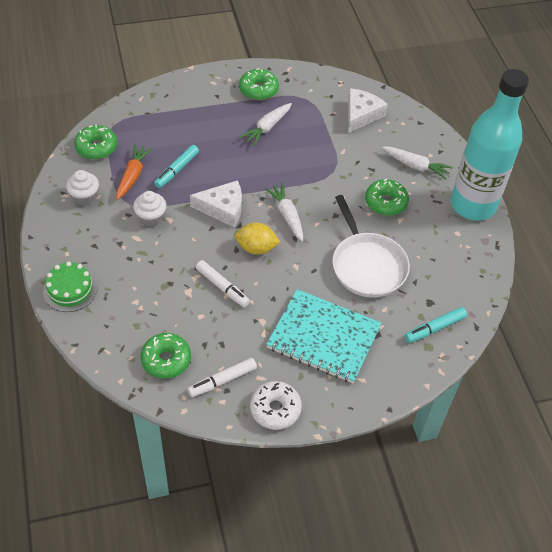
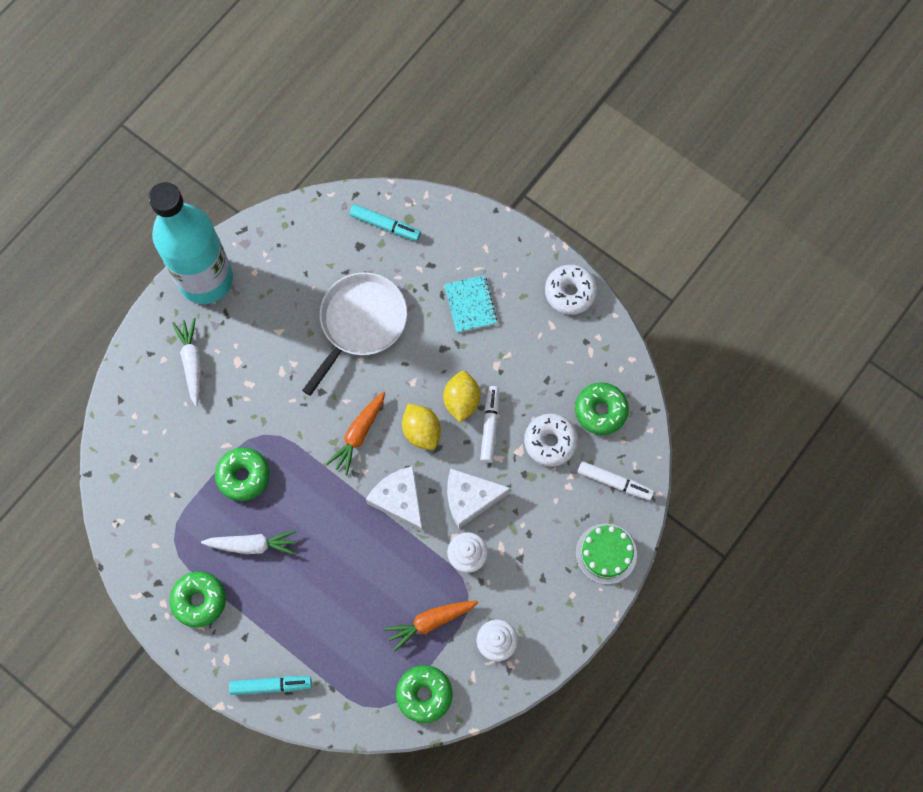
camera: 125 degrees left, 20 degrees up
(176, 170) = (387, 585): turquoise marker -> turquoise marker (271, 685)
(176, 313) = (550, 442): none -> white donut
(222, 380) = (580, 351): white marker -> white marker (614, 482)
(256, 283) = (461, 401): none -> yellow lemon
(287, 215) = (358, 434): white carrot -> orange carrot
(323, 337) = (470, 304): turquoise notebook -> turquoise notebook, size x0.52
(361, 115) = (154, 465): white cheese -> white cheese (470, 498)
(386, 202) = (266, 358): green donut -> green donut (243, 476)

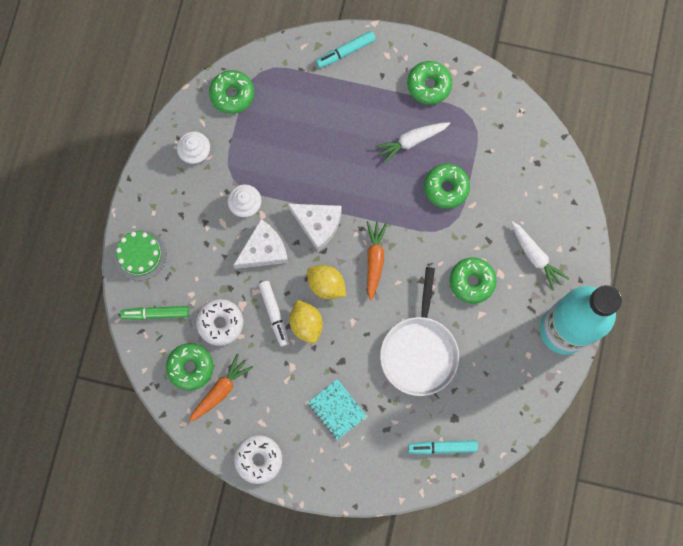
camera: 155 degrees right, 5 degrees up
(270, 367) = (472, 282): none -> green donut
(430, 622) = (251, 146): orange carrot -> orange carrot (220, 390)
(614, 482) = (156, 314): white marker -> green marker

